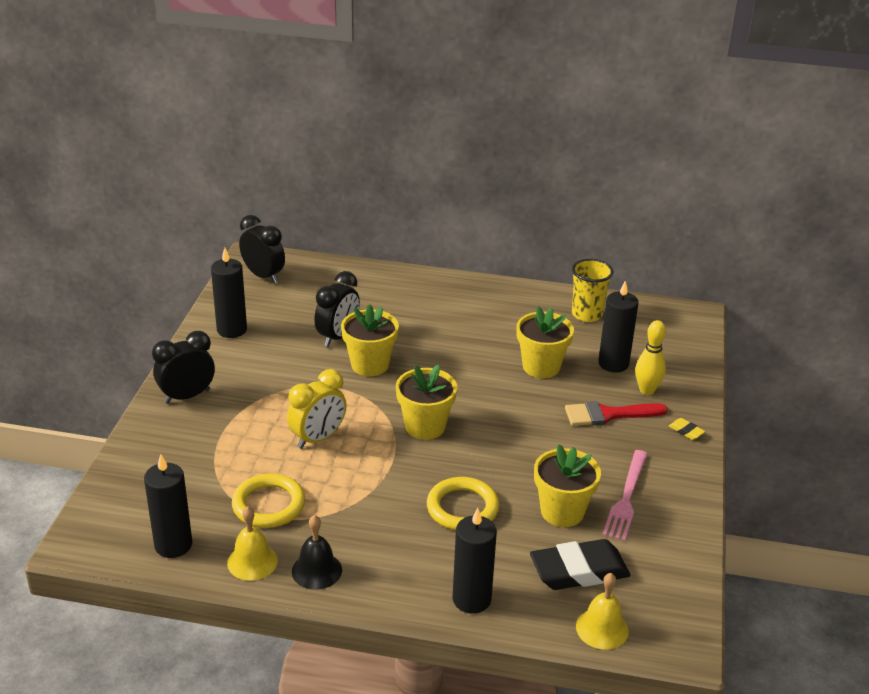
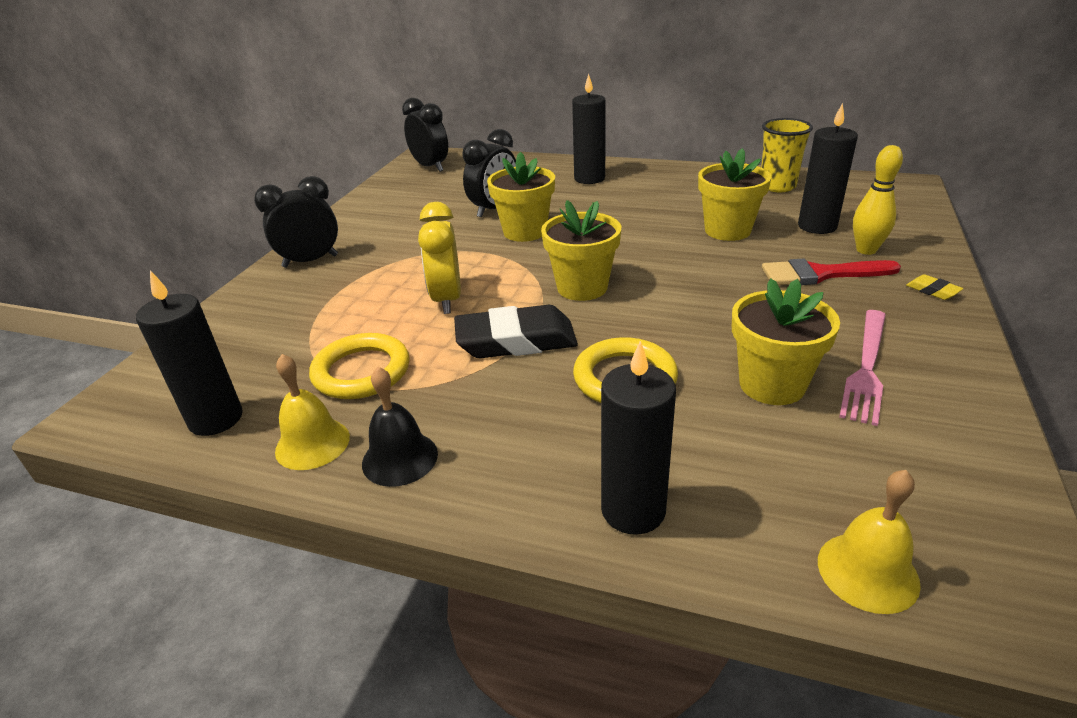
camera: 10 degrees right, 0 degrees up
(232, 330) = (383, 206): black candle -> black candle (589, 178)
(318, 438) = (447, 300): yellow clock -> yellow clock turned 120 degrees clockwise
(579, 571) = (809, 469): black eraser -> black eraser (516, 341)

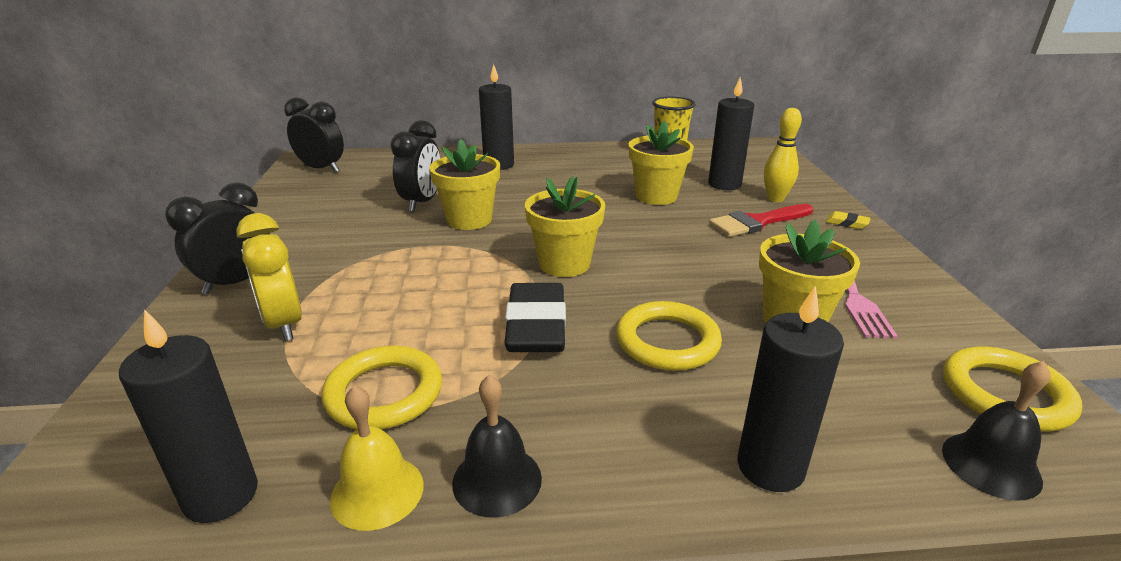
camera: 25 degrees left, 5 degrees down
(447, 300) = (432, 298): yellow clock -> yellow clock (283, 324)
(516, 341) = (536, 326): black eraser -> black eraser turned 60 degrees counterclockwise
(867, 571) = (991, 465): yellow bell -> black bell
(957, 511) = (1005, 394): none -> yellow ring

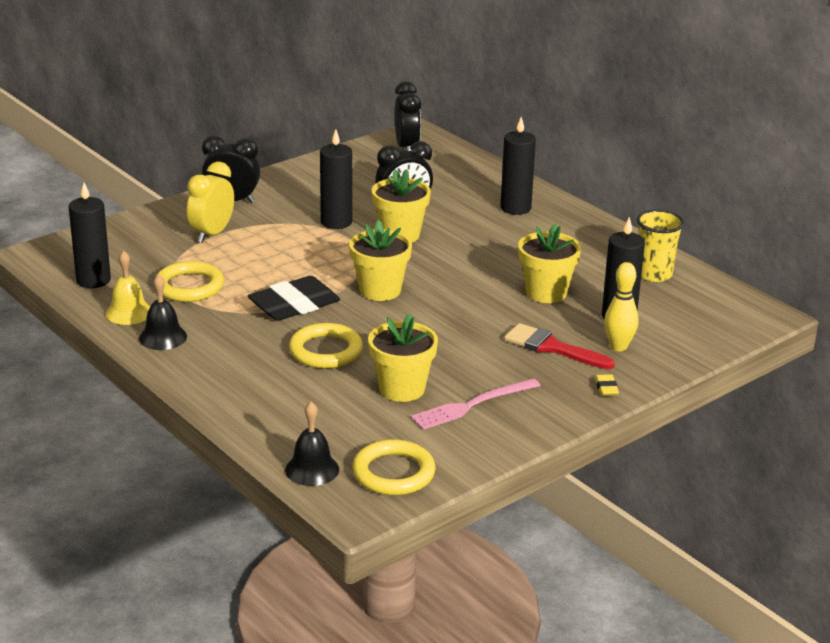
camera: 55 degrees right, 0 degrees up
(770, 467) = (243, 405): black candle -> black candle (336, 222)

